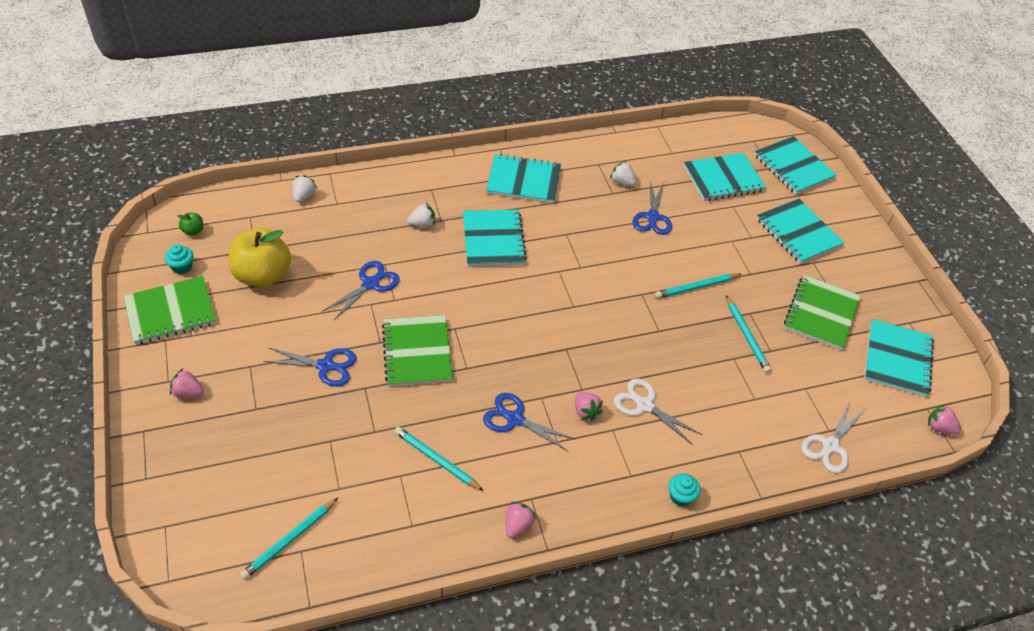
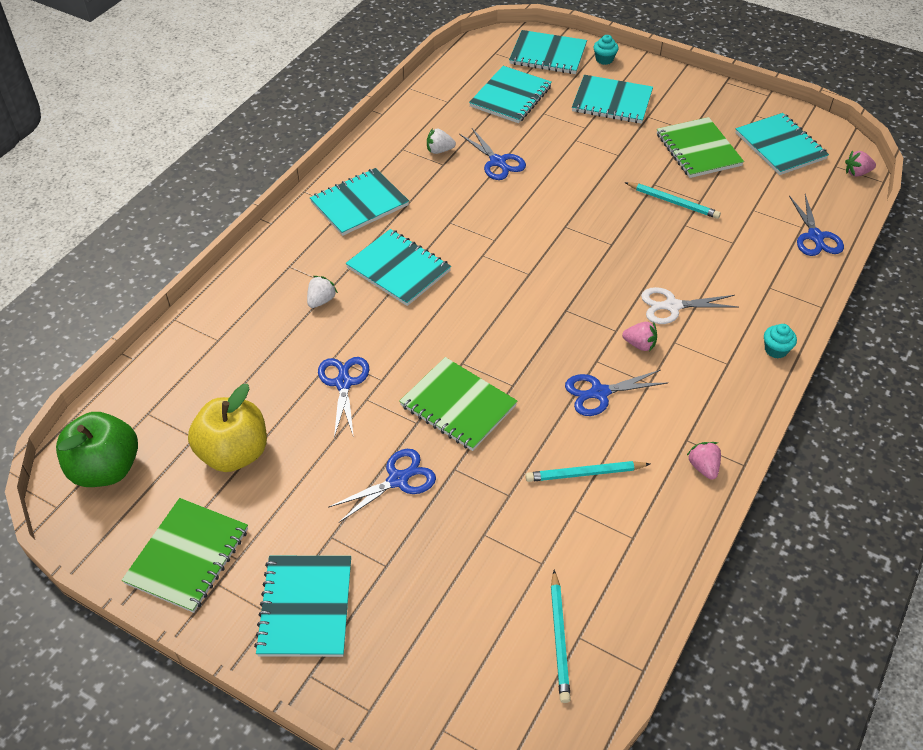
camera: 40 degrees left, 0 degrees up
(182, 267) = (141, 509): turquoise cupcake -> turquoise cupcake (604, 59)
(188, 392) = (305, 607): pink strawberry -> turquoise notebook
(193, 231) = (106, 469): green apple -> green apple, size x2.45
(304, 196) = (177, 356): white strawberry -> none
(696, 287) = (596, 192): turquoise pencil -> none
(830, 445) = (815, 236): white scissors -> blue scissors

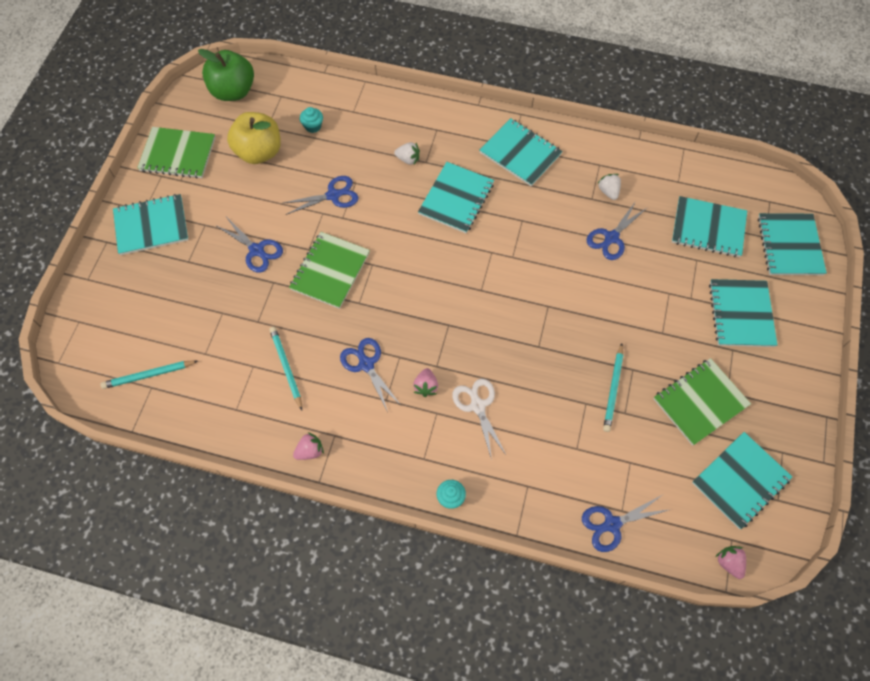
camera: 75 degrees right, 15 degrees up
(604, 59) = (807, 296): turquoise cupcake -> turquoise cupcake (313, 126)

